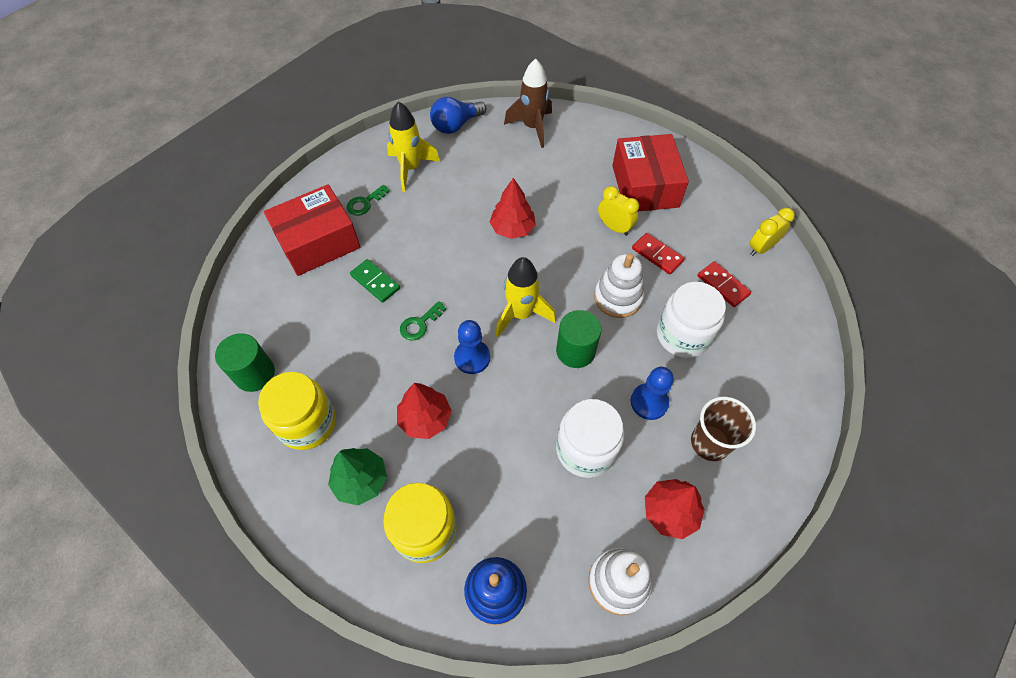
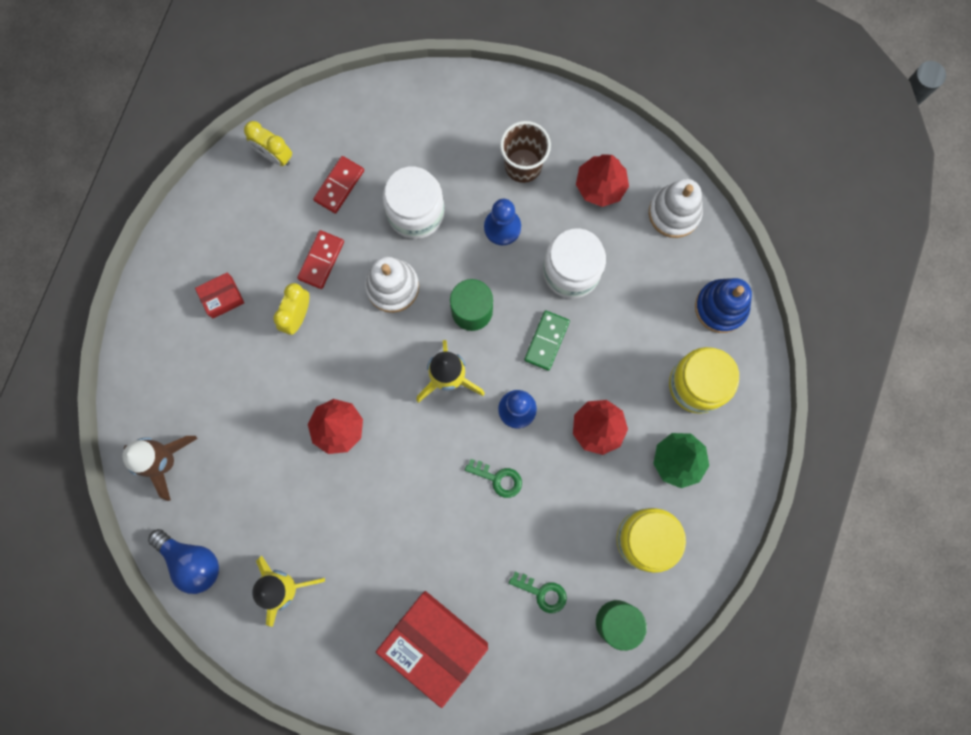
camera: 110 degrees left, 20 degrees up
(365, 203) = (358, 618): green key -> green key (542, 593)
(375, 282) = (464, 551): green domino -> green domino (546, 341)
(645, 186) = (222, 298): red box -> red box, size x0.45

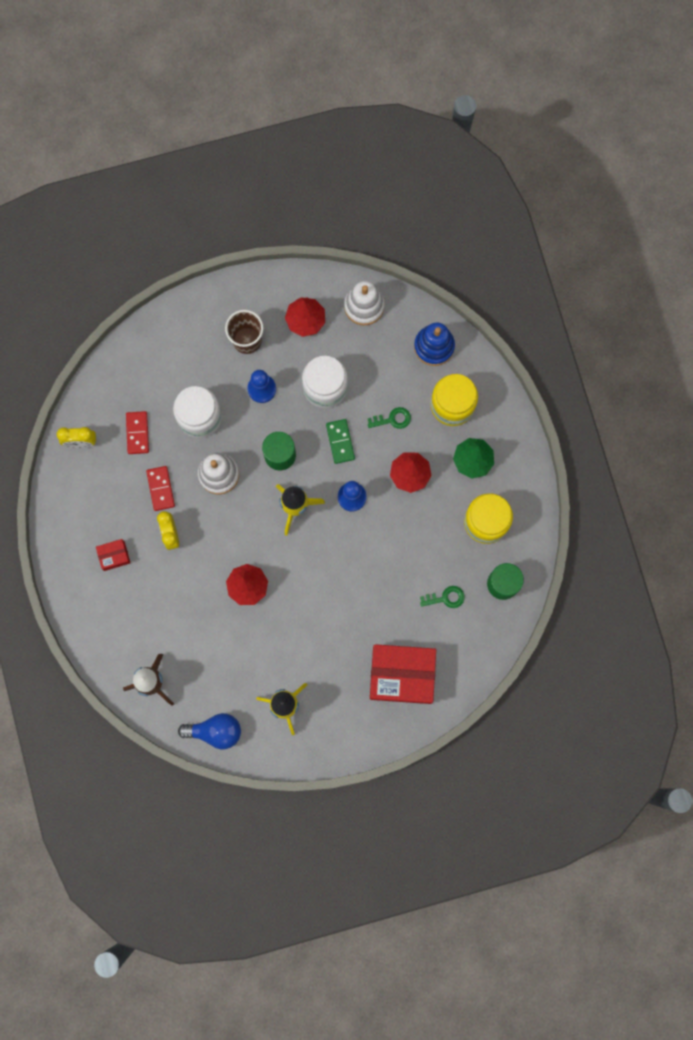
camera: 35 degrees left, 0 degrees up
(222, 298) = (114, 556): red box -> red box turned 45 degrees clockwise
(498, 479) = (370, 548): green key -> green key (392, 419)

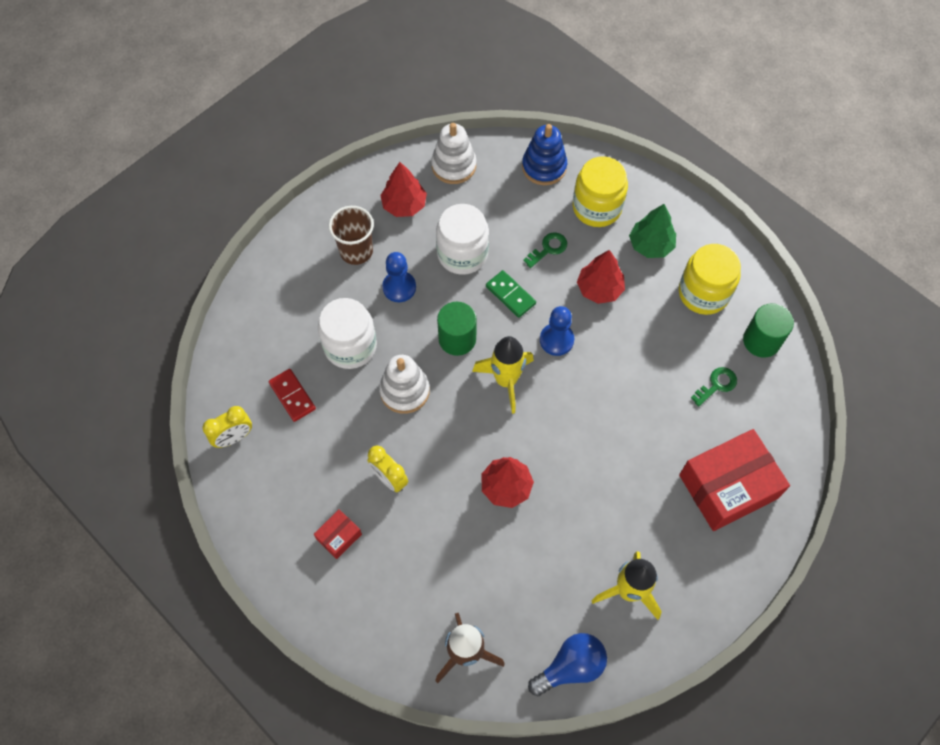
camera: 30 degrees left, 15 degrees down
(160, 489) = (350, 438): red domino -> none

